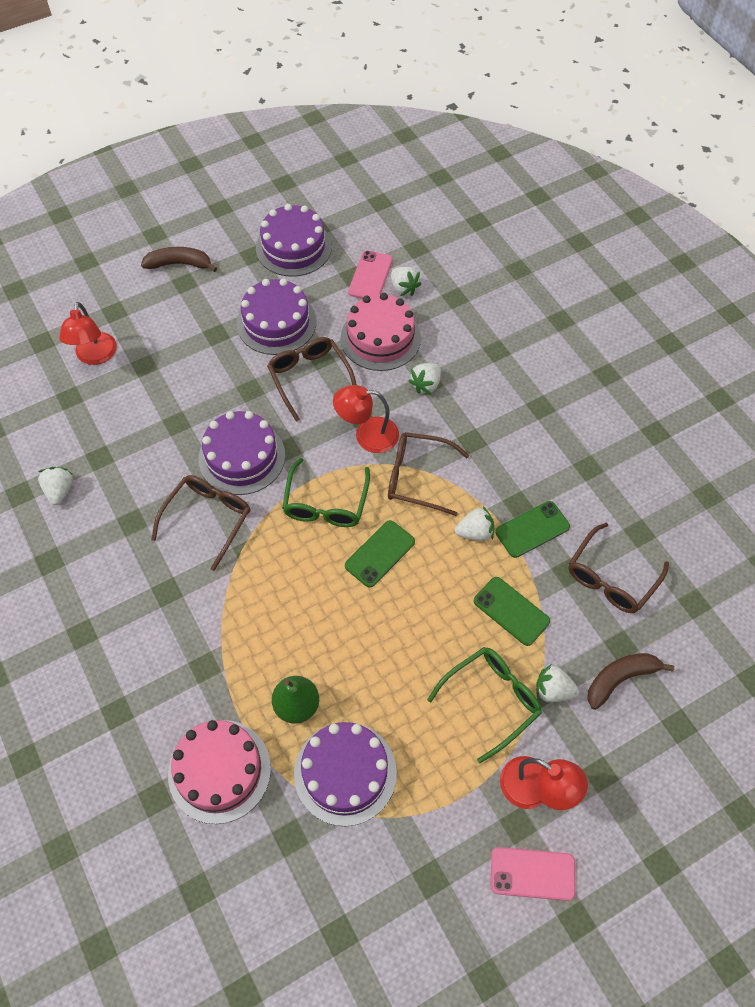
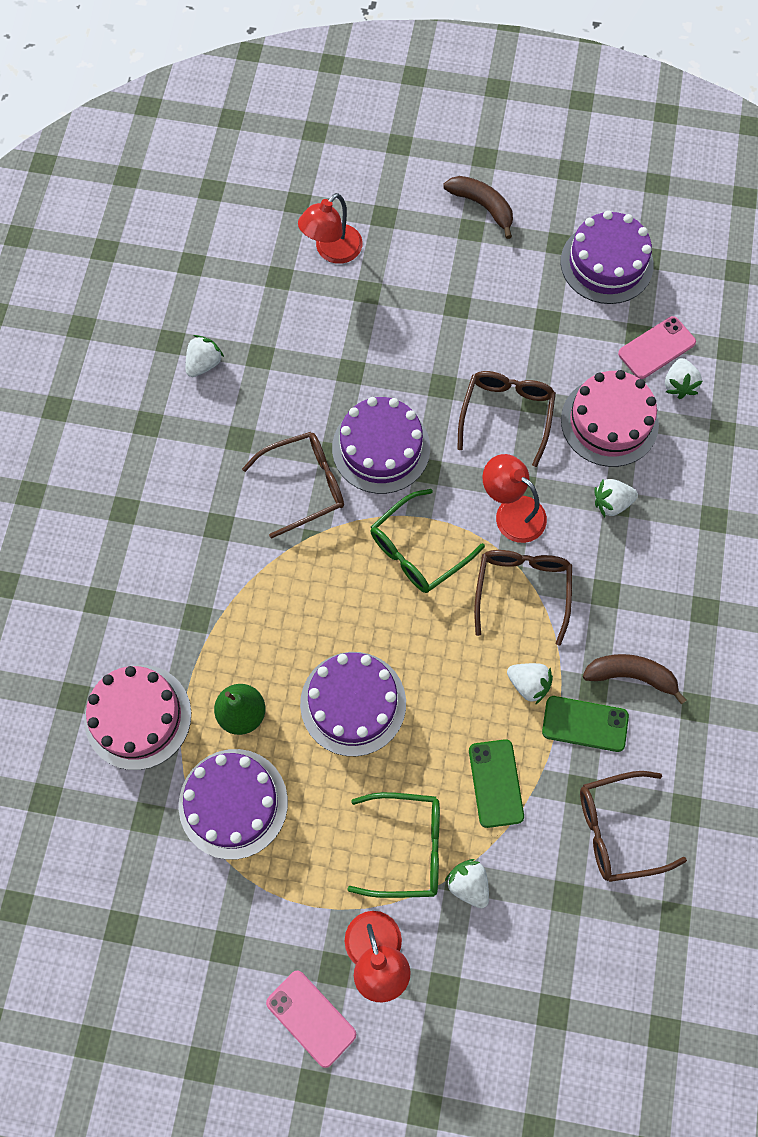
camera: 40 degrees right, 10 degrees up
(276, 323) = (523, 334): purple cake -> purple cake (353, 703)
(380, 554) = (425, 635): green phone -> none
(417, 477) = (522, 589): brown glasses -> brown glasses turned 45 degrees clockwise
(620, 679) = (538, 925): brown banana -> brown banana (631, 675)

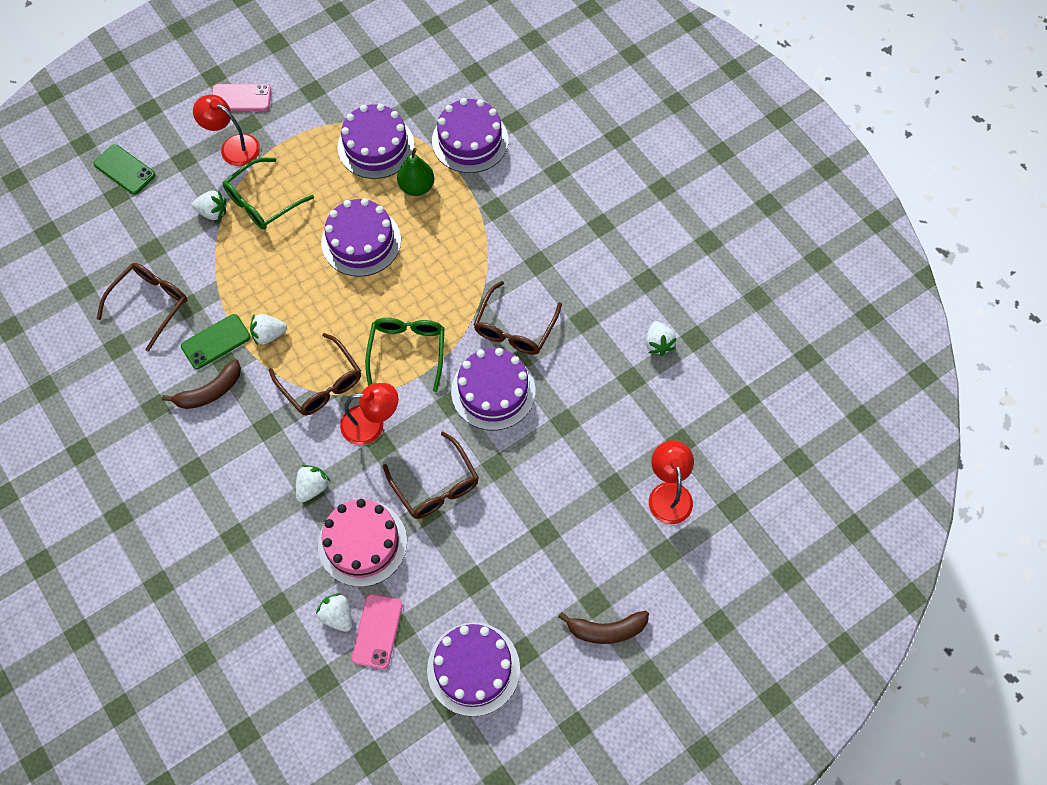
camera: 135 degrees right, 5 degrees down
(138, 716) = (470, 140): pink cake -> purple cake
(495, 783) = (241, 269): green phone -> green phone (125, 169)

